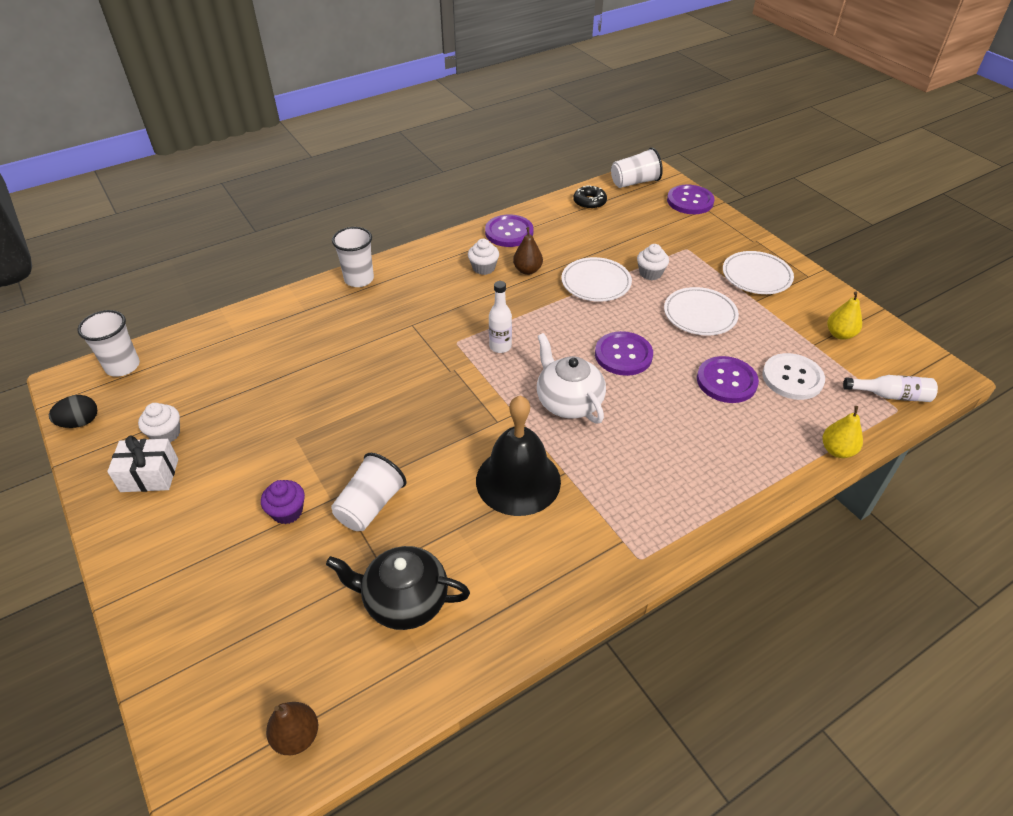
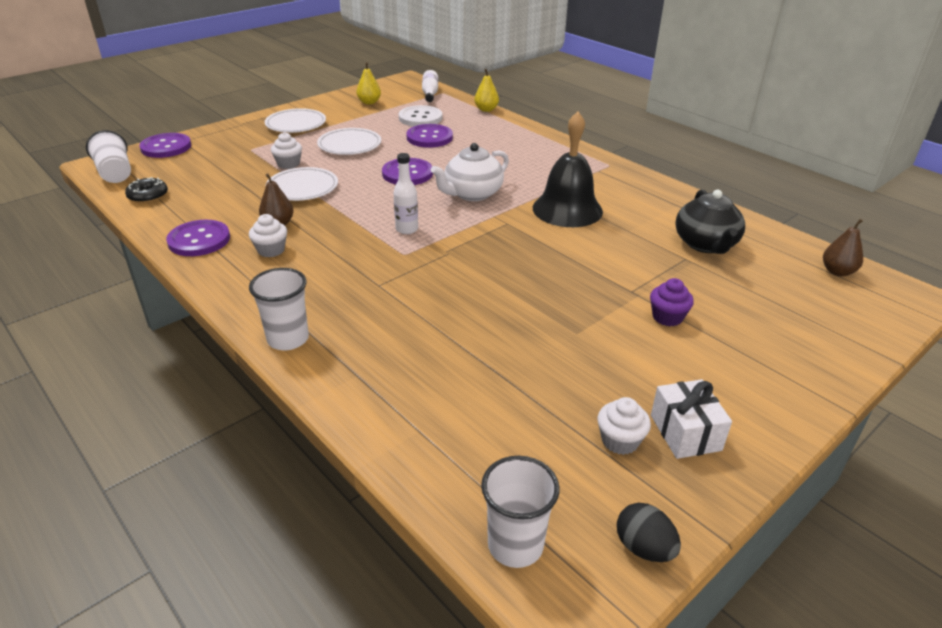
camera: 100 degrees left, 10 degrees down
(370, 506) = (632, 273): white cup -> none

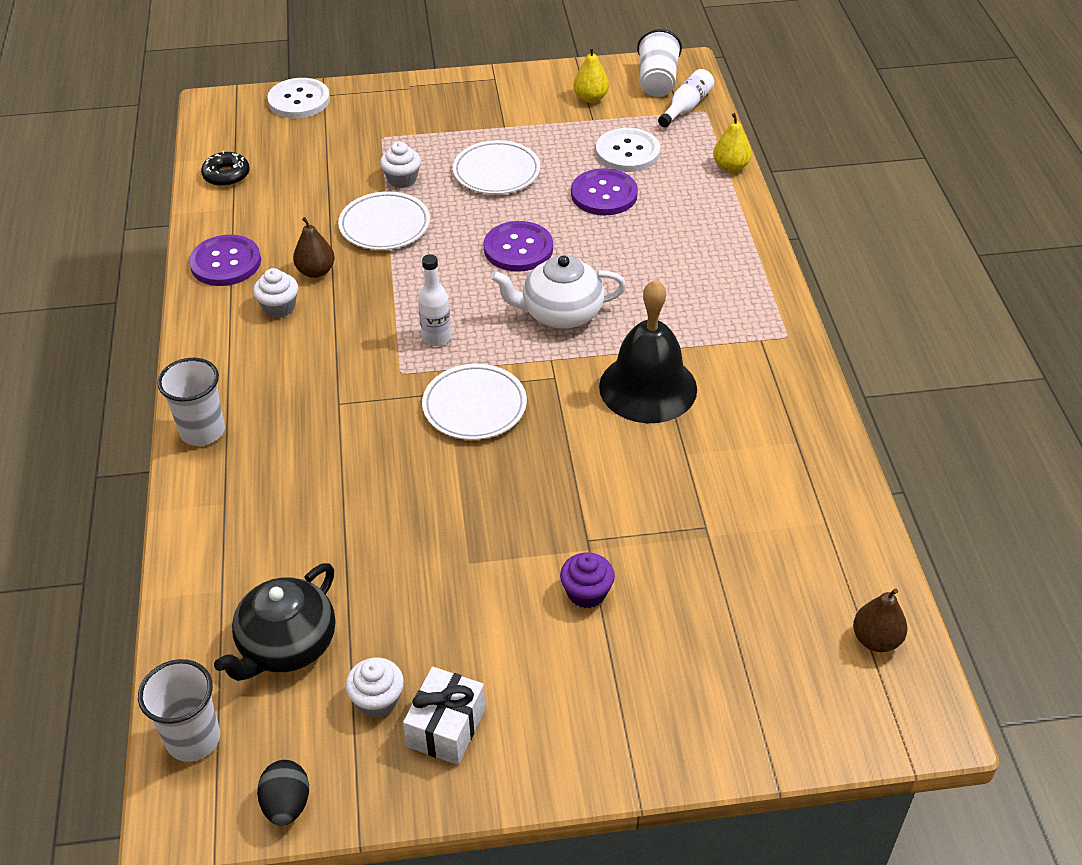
camera: 35 degrees right, 10 degrees up
(115, 173) = (221, 126): white cup -> white cup (657, 81)
(166, 147) = (299, 100): purple button -> white button
(296, 124) = (467, 110): white plate -> white plate (474, 406)
(705, 244) = (756, 519): black teapot -> black teapot (286, 645)

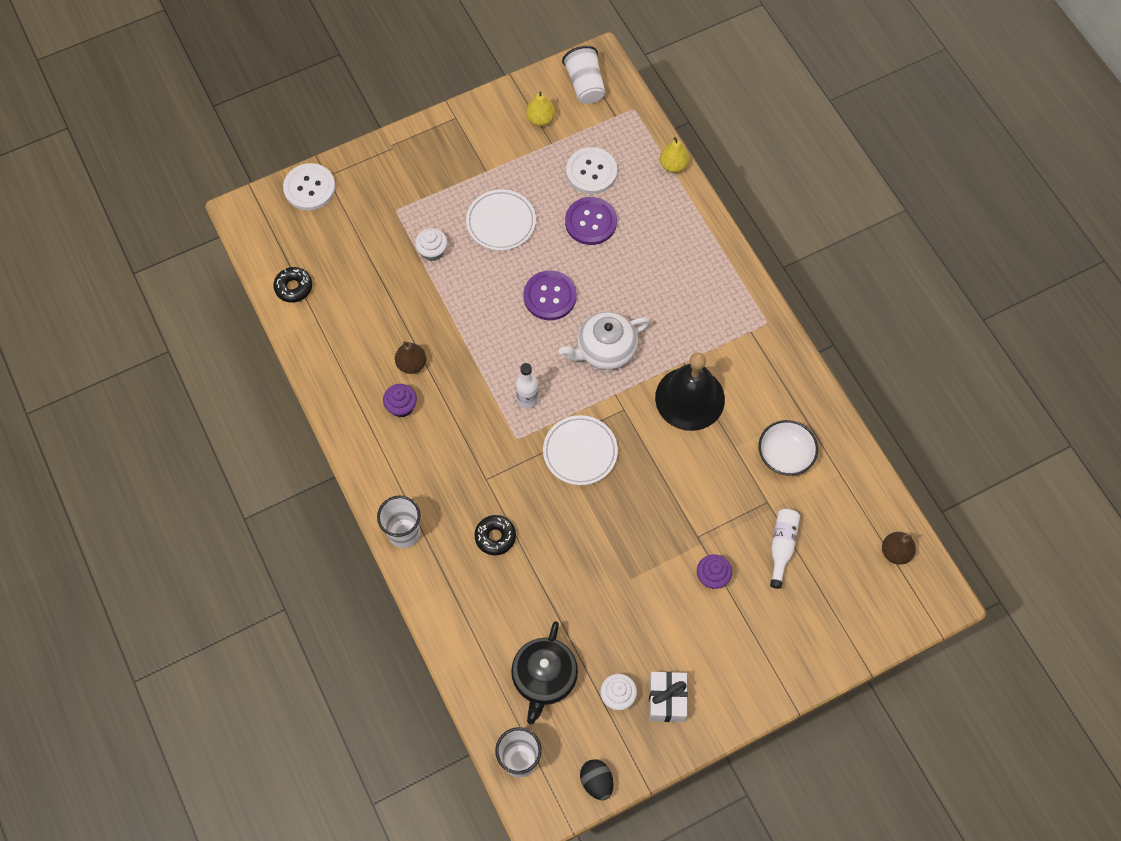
camera: 20 degrees left, 20 degrees up
(225, 262) = (340, 376): purple button -> none
(279, 307) = (401, 406): white cupcake -> purple cupcake
(314, 466) = (495, 537): none -> black donut
(384, 225) = (441, 303): white plate -> none
(686, 107) = (618, 108): white bottle -> white bottle (782, 547)
(754, 480) = (785, 455): none -> white bowl

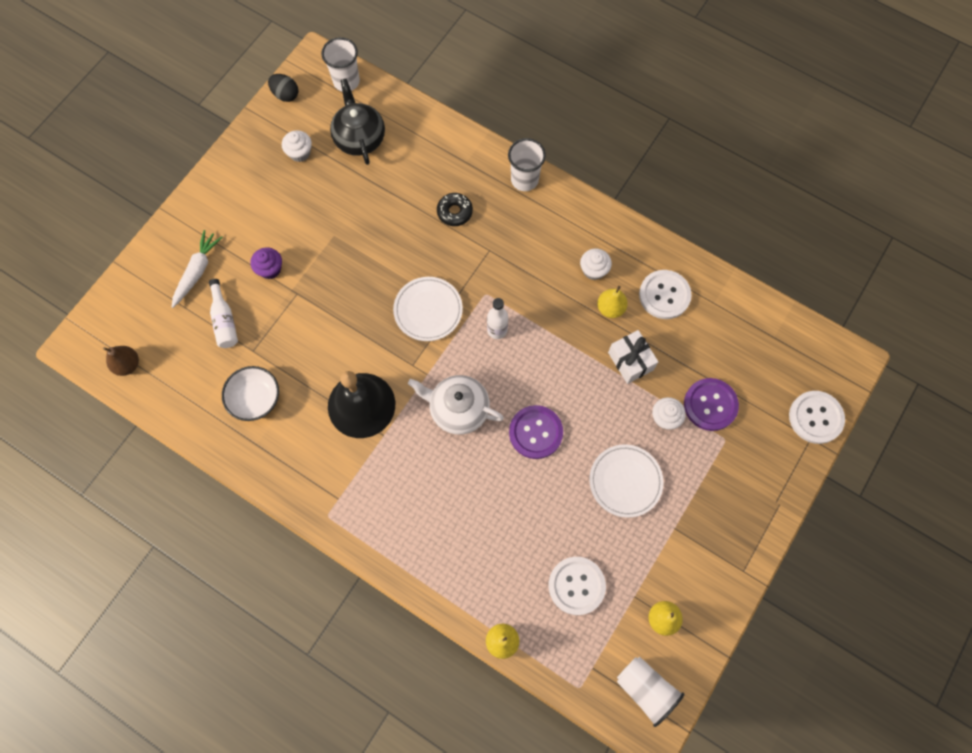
camera: 150 degrees right, 5 degrees up
(294, 287) = (754, 319): black donut -> none
(355, 349) = (664, 295): none -> white button
(401, 406) = (593, 270): purple cupcake -> white cupcake
(411, 364) = (610, 308): brown pear -> yellow pear
(590, 222) = (544, 529): purple button -> purple button (710, 405)
(605, 350) = (458, 409): white teapot -> white teapot turned 105 degrees counterclockwise
(667, 700) = (262, 168): white gift -> white gift (630, 361)
(787, 615) = (197, 271): none -> white carrot

